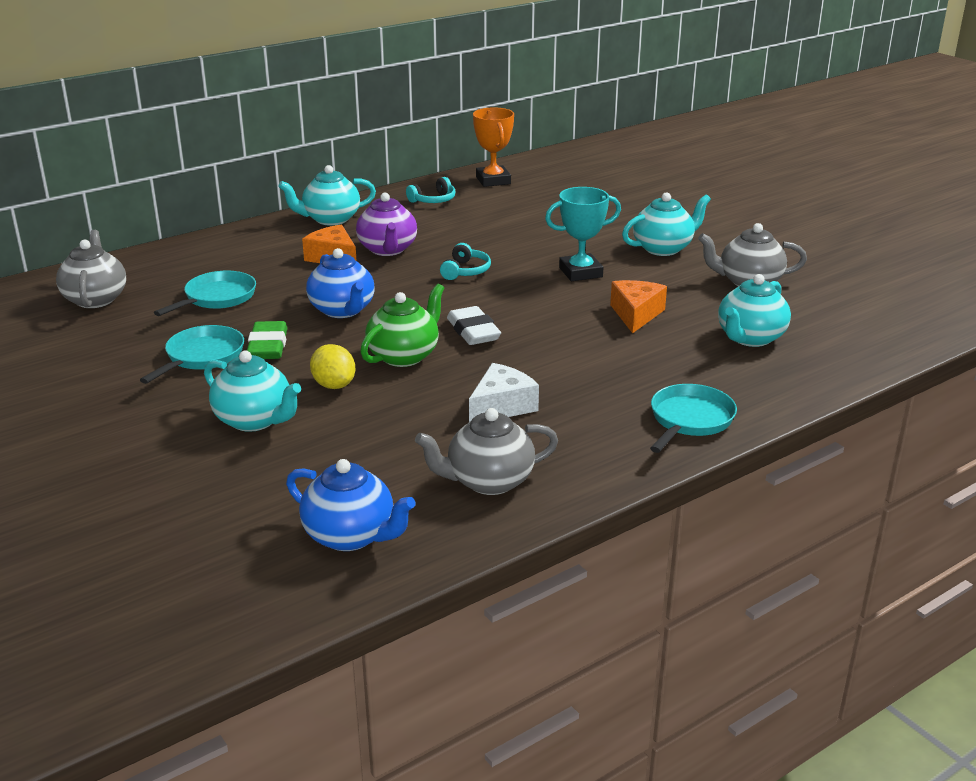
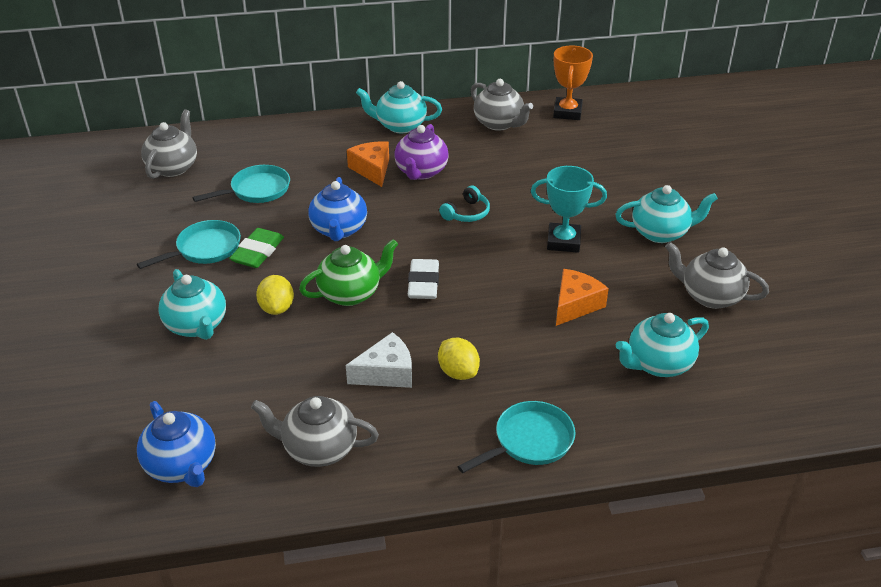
camera: 25 degrees right, 10 degrees up
(433, 200) = (499, 124): turquoise headphones -> grey teapot
(573, 388) = (458, 372): none -> yellow lemon

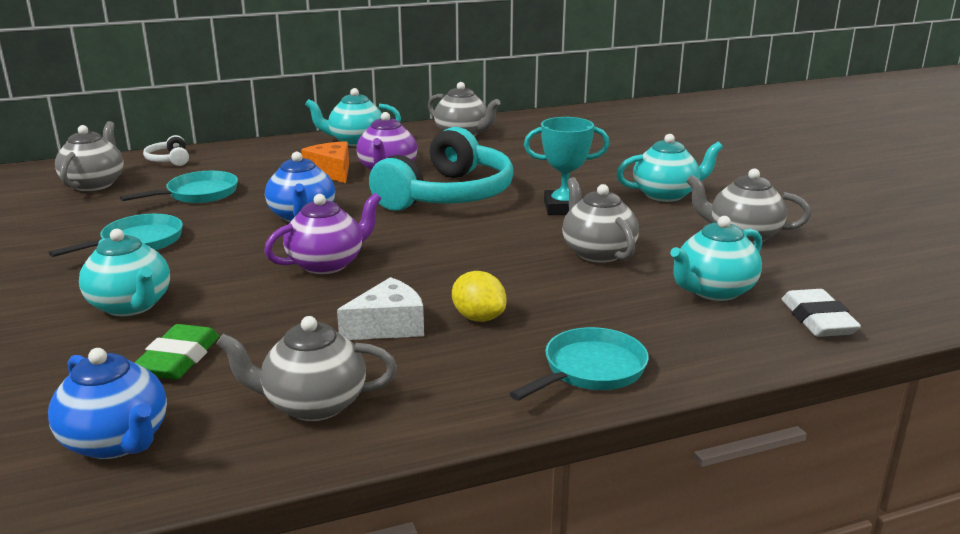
camera: 10 degrees left, 15 degrees down
(236, 138) = (169, 160): none -> white headphones
(258, 252) = (205, 240): green eraser -> green eraser (178, 359)
(277, 308) = (235, 283): yellow lemon -> none
(351, 293) = (327, 264): green teapot -> purple teapot
(423, 283) = (414, 250): white eraser -> white eraser (817, 320)
(466, 213) = (447, 195): turquoise headphones -> turquoise headphones, size x2.50
(567, 112) = (531, 124): orange trophy -> none
(575, 305) = (597, 252): orange cheese -> grey teapot

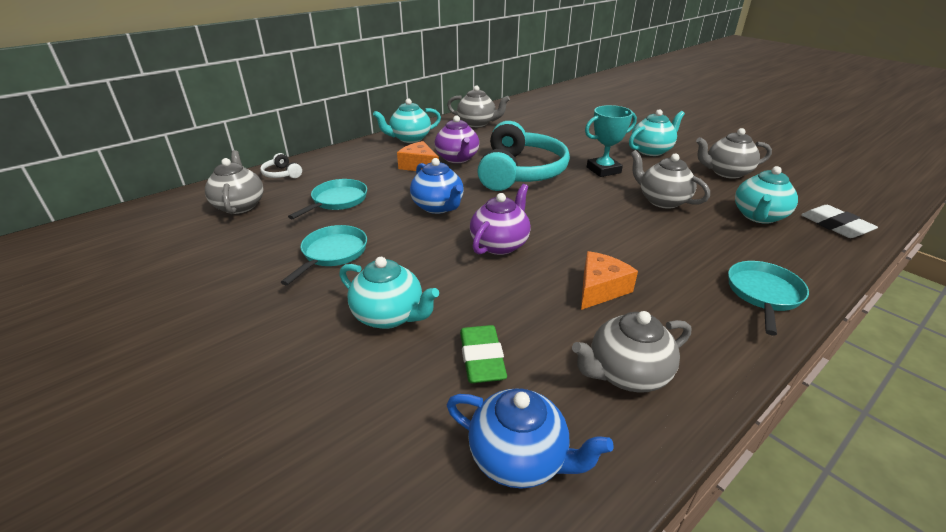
camera: 20 degrees left, 10 degrees up
(388, 326) = (600, 289): white cheese -> orange cheese
(478, 318) = (650, 268): yellow lemon -> none

